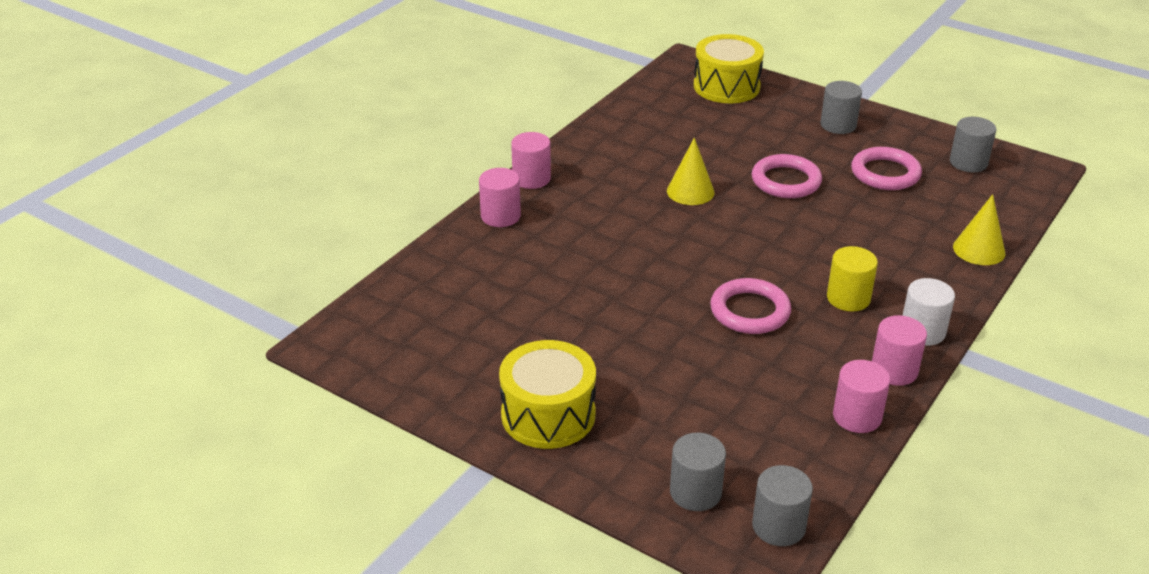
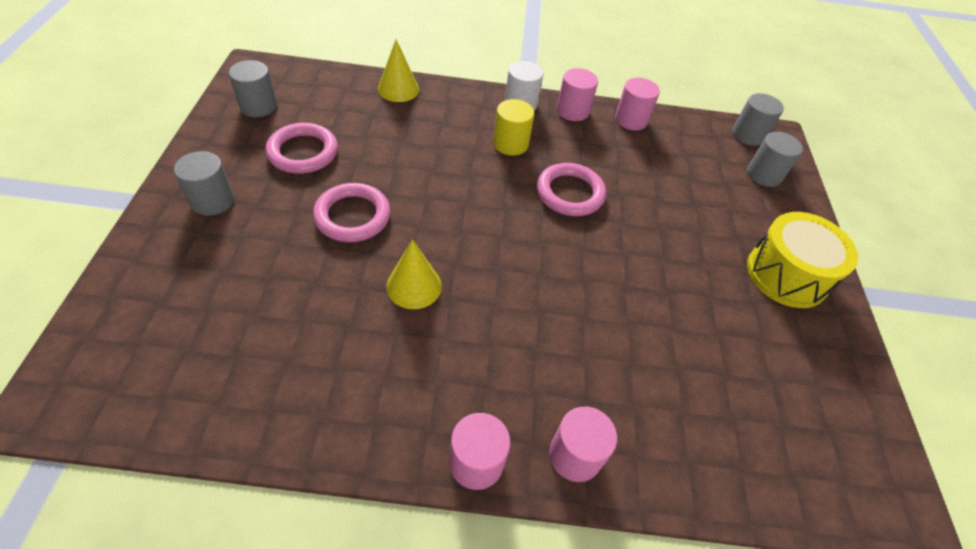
camera: 125 degrees left, 15 degrees up
(726, 86) = (133, 327): yellow drum -> none

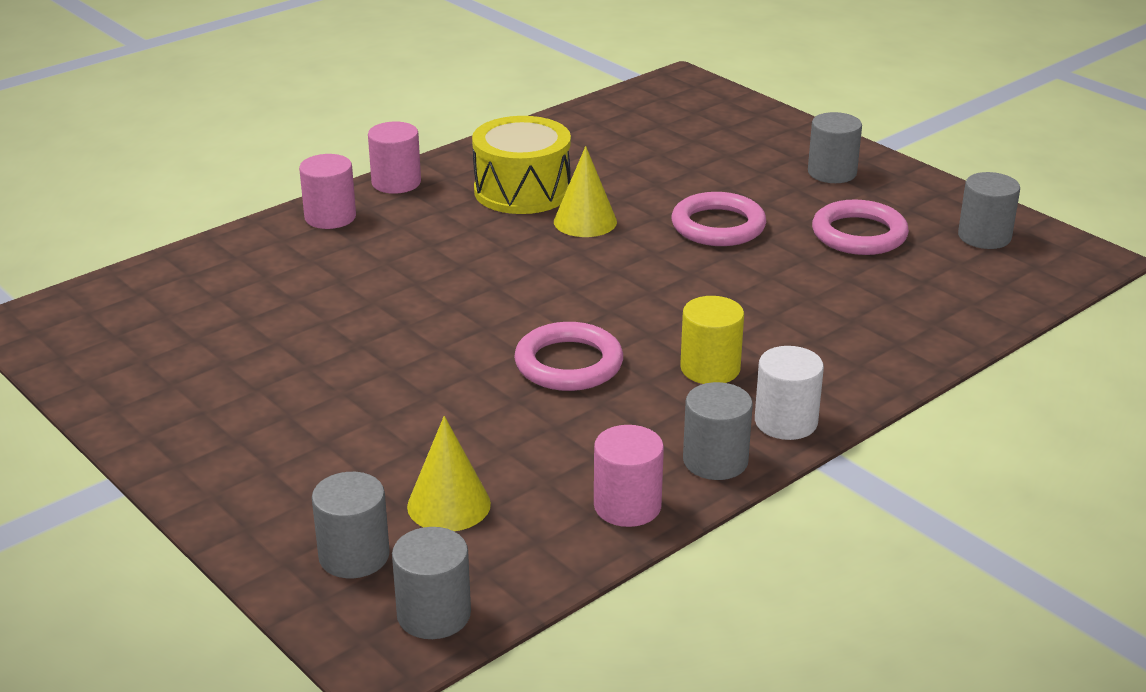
camera: 140 degrees right, 20 degrees down
(398, 89) = (930, 339): yellow cone -> yellow cone (449, 505)
(572, 111) = (715, 461): pink cylinder -> grey cylinder
(786, 274) = (233, 438): yellow drum -> yellow drum (522, 191)

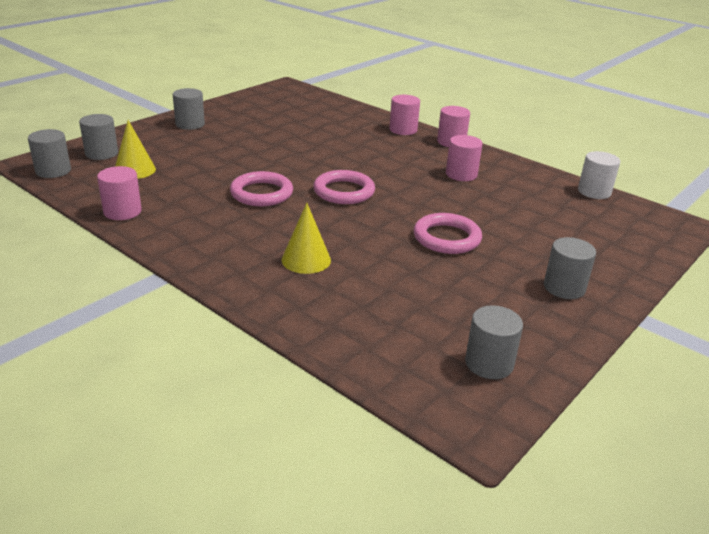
camera: 80 degrees right, 0 degrees up
(522, 191) = (461, 174): yellow drum -> pink cylinder
(585, 221) = (431, 194): yellow cone -> yellow cone (306, 260)
(710, 368) = (259, 234): yellow cylinder -> none
(715, 461) = (160, 236): grey cylinder -> grey cylinder (190, 124)
(786, 422) = (198, 259): white cylinder -> white cylinder (594, 192)
(859, 234) = (462, 296): pink ring -> pink ring (344, 191)

